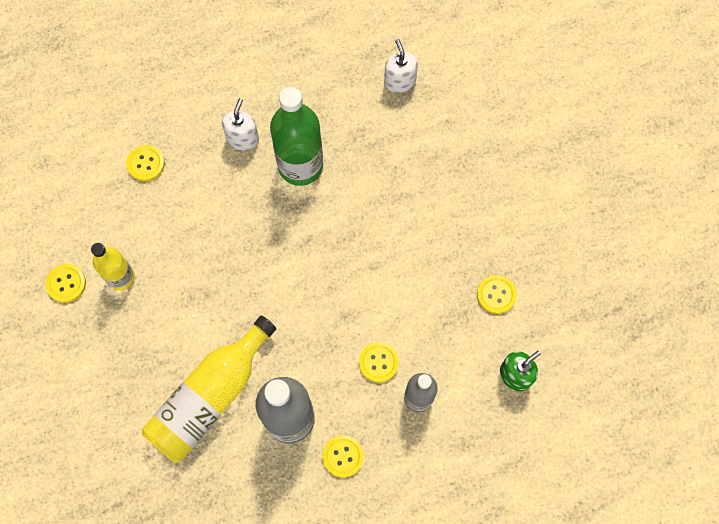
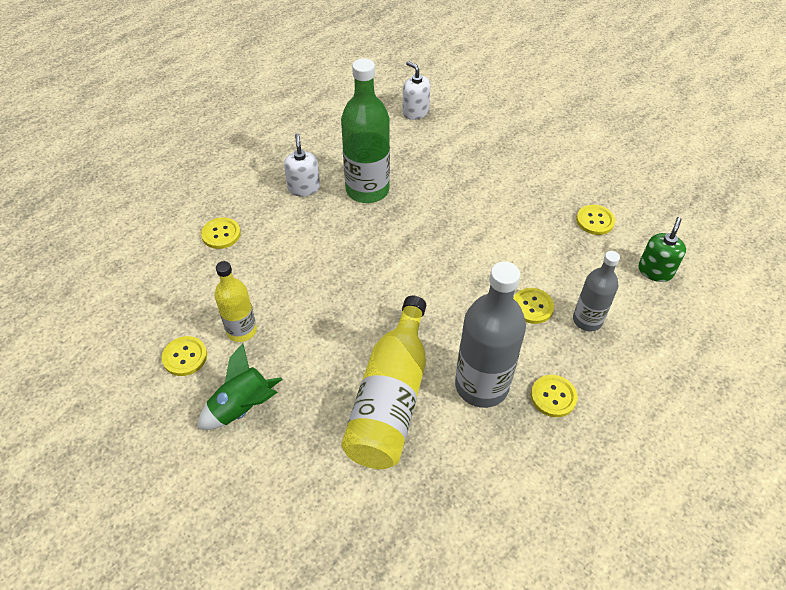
camera: 25 degrees left, 20 degrees down
(92, 352) = (243, 407): none -> green rocket

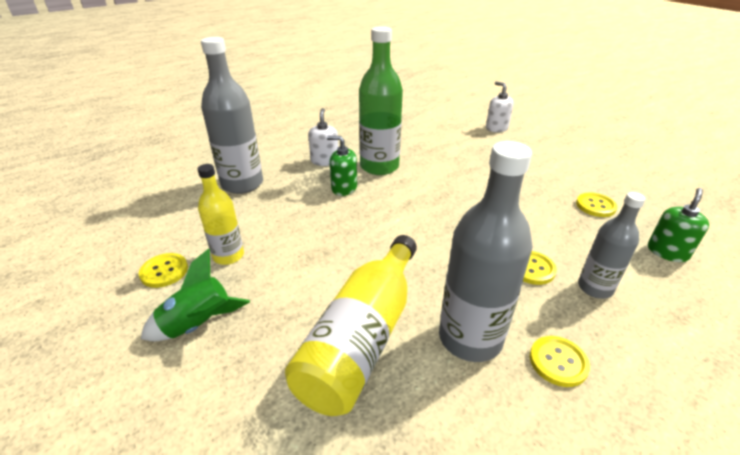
camera: 10 degrees right, 15 degrees down
(221, 234) = (242, 184): yellow button -> grey bottle
(335, 227) = (344, 188): none -> green soap dispenser
(415, 112) = (430, 124): white soap dispenser -> white soap dispenser (496, 128)

